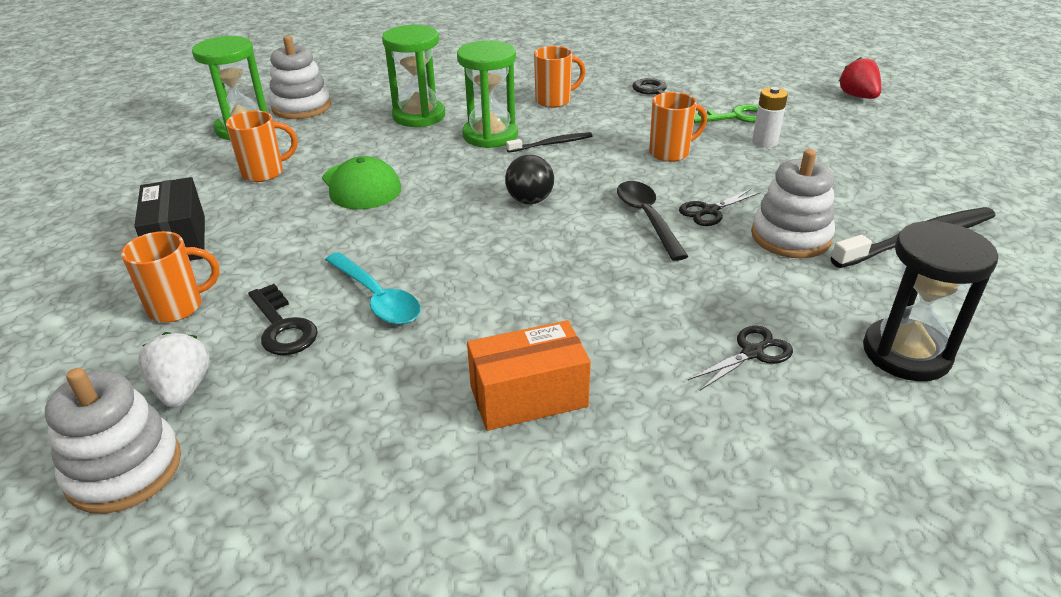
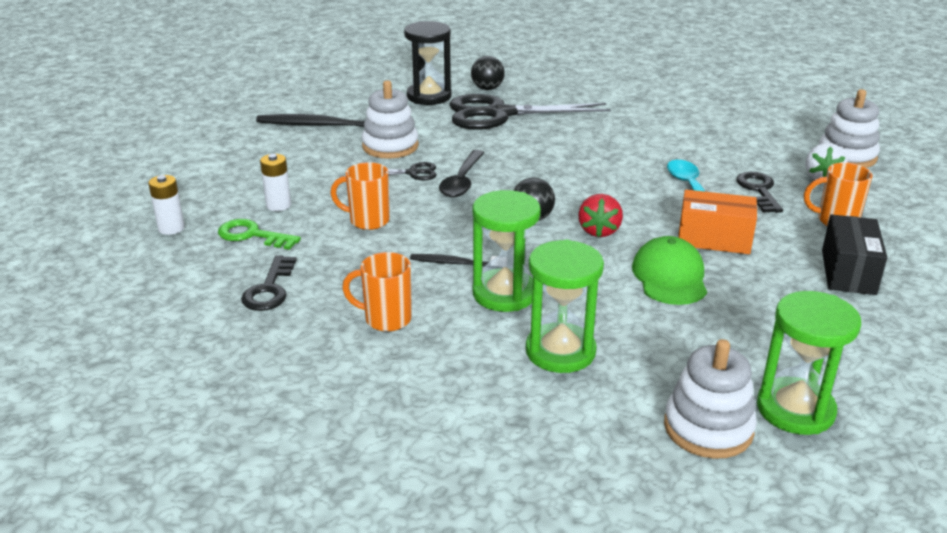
camera: 150 degrees left, 5 degrees down
(264, 172) = (767, 324): orange mug -> none
(528, 396) = (629, 129): orange box -> orange box (714, 239)
(752, 353) = (499, 114): black scissors -> black scissors, size x2.40
(801, 104) = (171, 228): none -> white battery
(857, 96) = (108, 218): red strawberry -> red strawberry (599, 231)
(860, 419) = (487, 88): none -> black ball

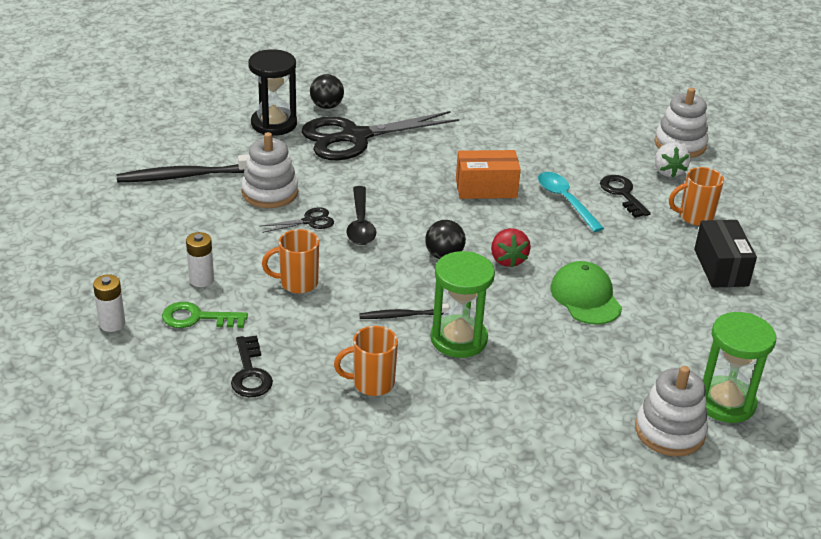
camera: 20 degrees left, 5 degrees up
(560, 351) = (530, 386): green hourglass -> none
(714, 239) = (605, 252): orange box -> orange box (486, 188)

